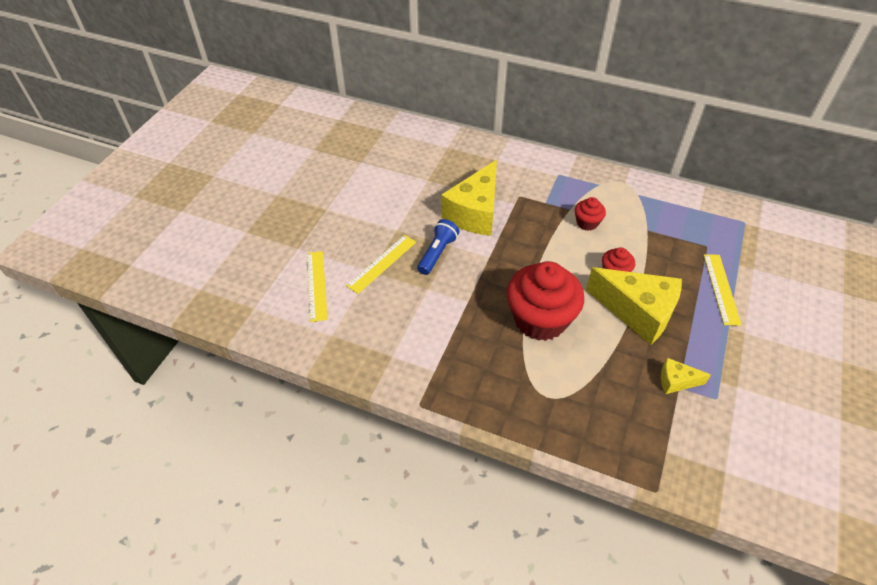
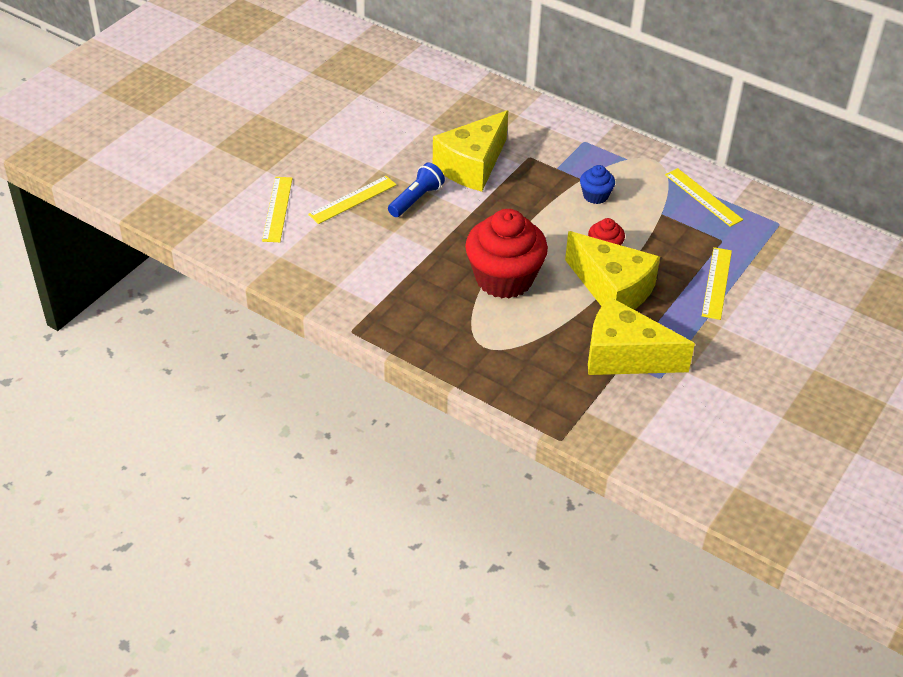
camera: 10 degrees right, 5 degrees down
(587, 223) = (595, 196): red cupcake -> blue cupcake
(674, 209) = (703, 197): none -> yellow ruler
(676, 381) = (624, 356): yellow cheese -> yellow cheese, size x2.15

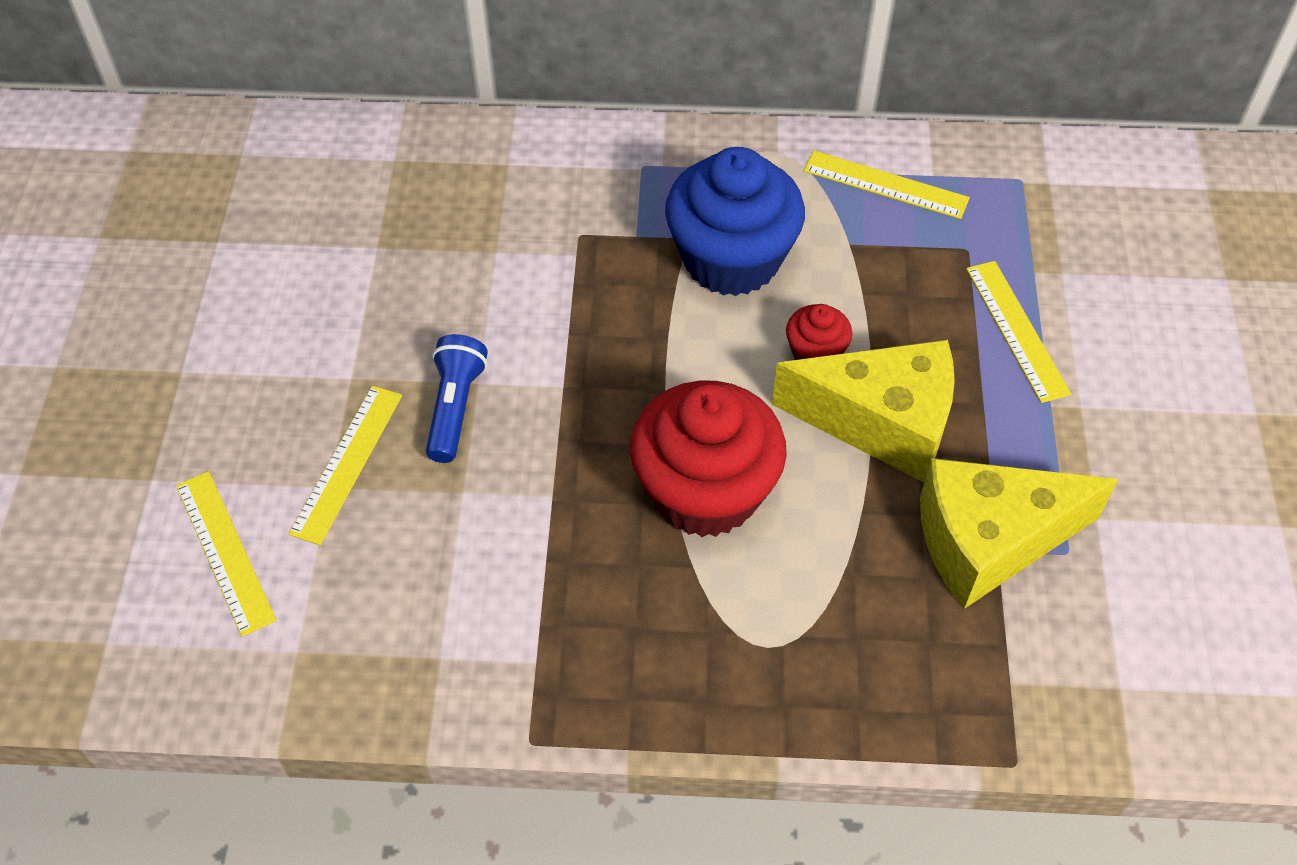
camera: 30 degrees left, 10 degrees up
(472, 166) = (501, 296): yellow cheese -> none
(595, 196) = (731, 259): blue cupcake -> blue cupcake, size x2.16

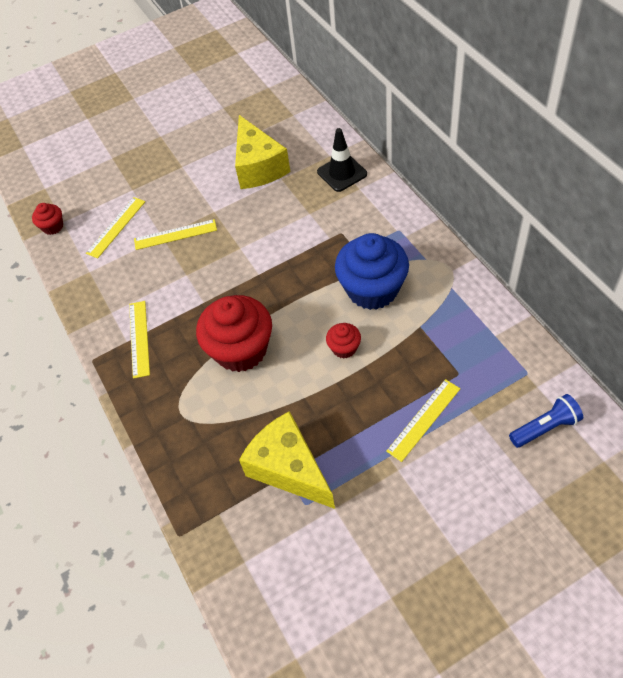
camera: 65 degrees right, 0 degrees up
(101, 667) = (53, 227): none -> red cupcake
(451, 166) = (342, 173): none -> black traffic cone
(455, 407) = (223, 248): blue flashlight -> blue flashlight (545, 427)
(881, 423) = (324, 393): yellow cheese -> yellow cheese (258, 167)
(885, 185) = (470, 320): yellow ruler -> yellow ruler (139, 338)

